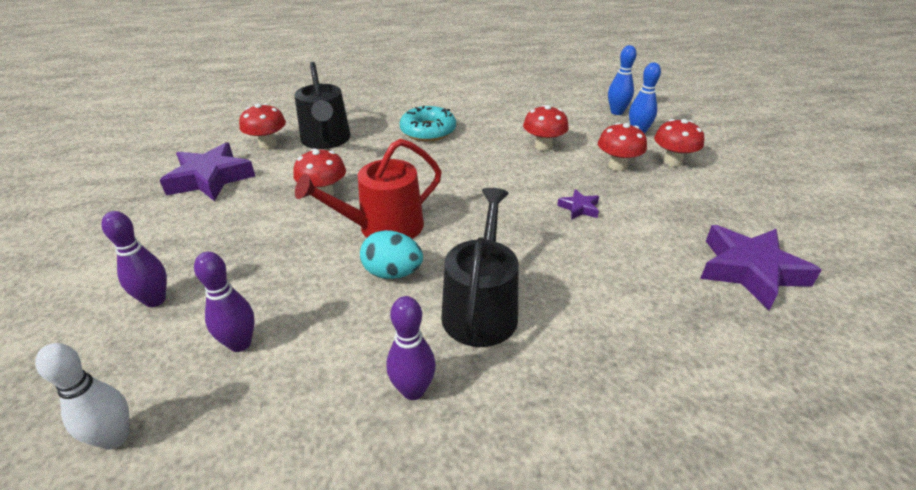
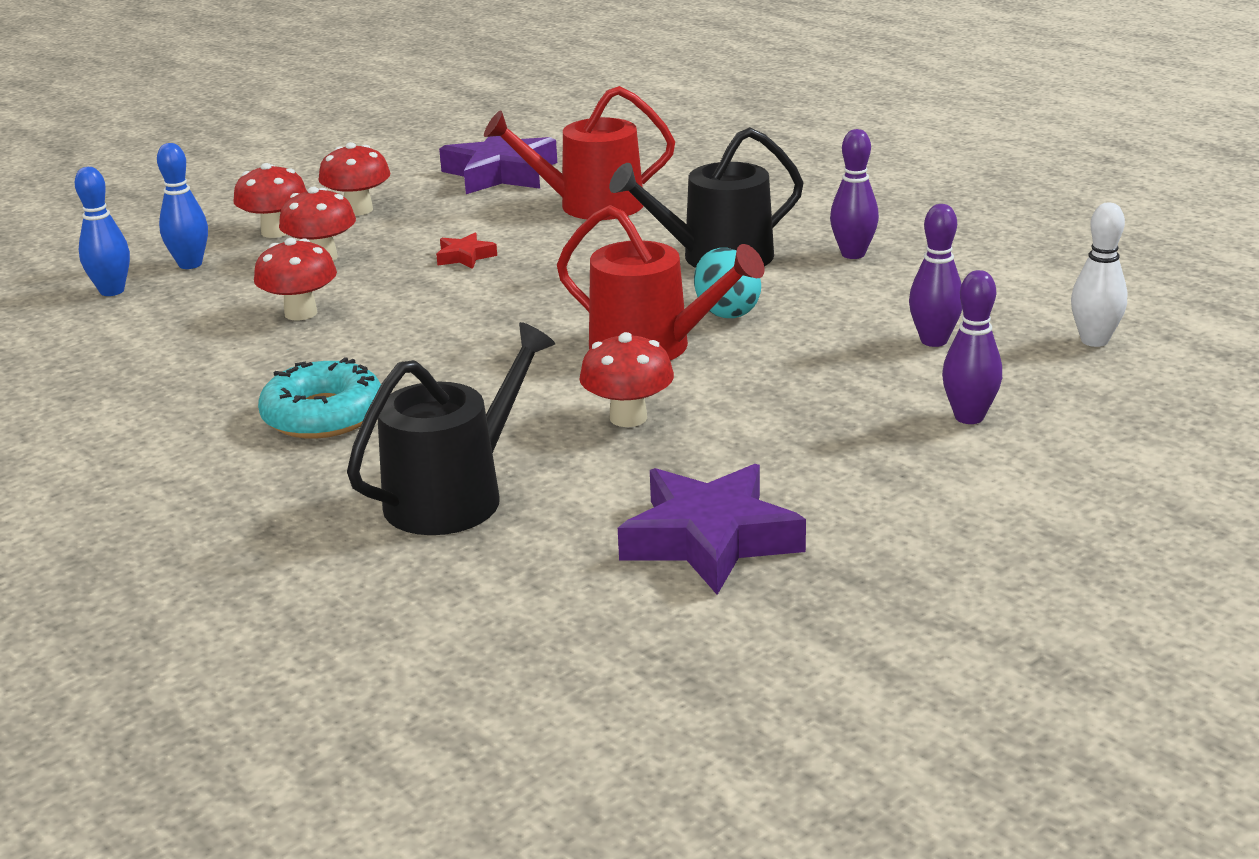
camera: 120 degrees left, 10 degrees down
(268, 144) = (534, 549): red mushroom -> red mushroom (358, 210)
(579, 208) = (465, 257): purple star -> red star
(641, 289) = (590, 205): none -> red watering can

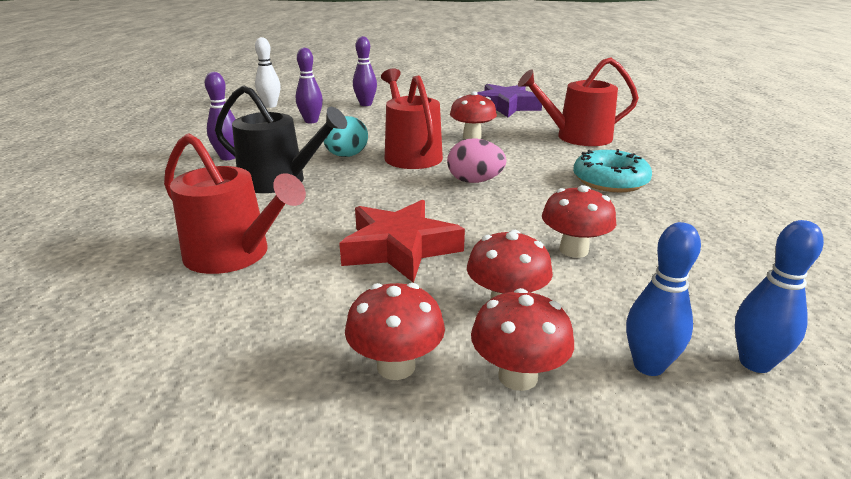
camera: 140 degrees left, 0 degrees up
(454, 496) = (577, 137): black watering can -> red watering can
(465, 257) = (400, 248): red star -> red star, size x2.15
(500, 173) = (190, 346): purple star -> none
(500, 343) = (474, 181): none -> pink egg

